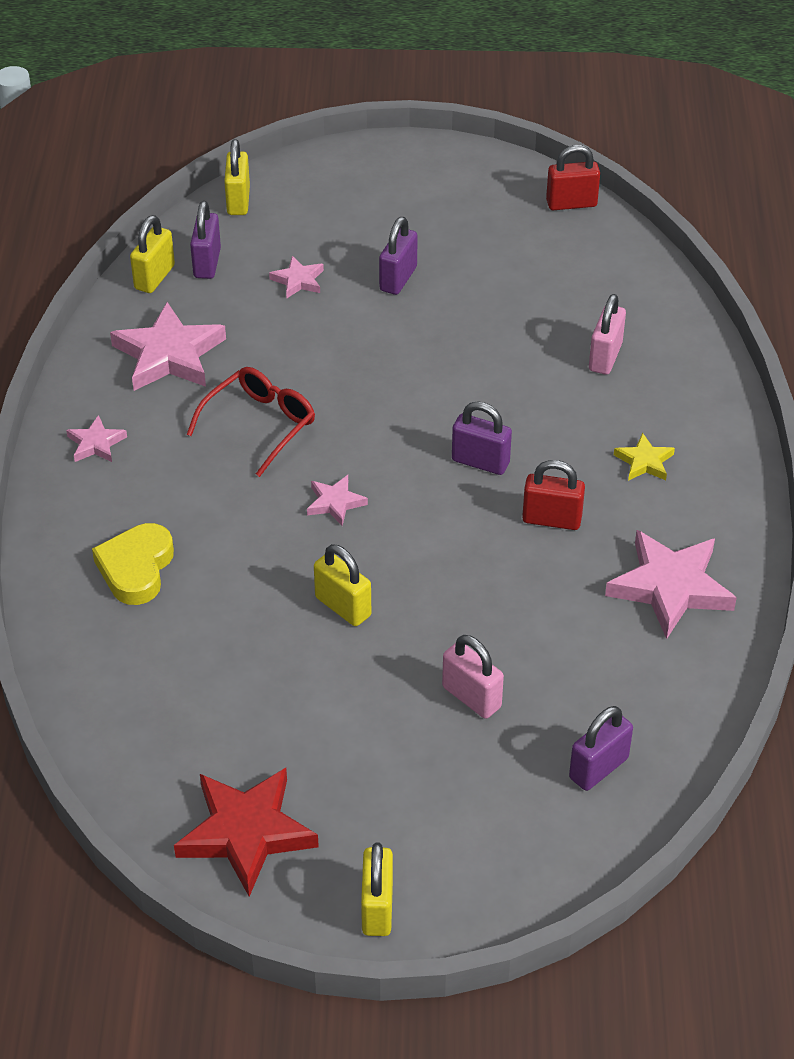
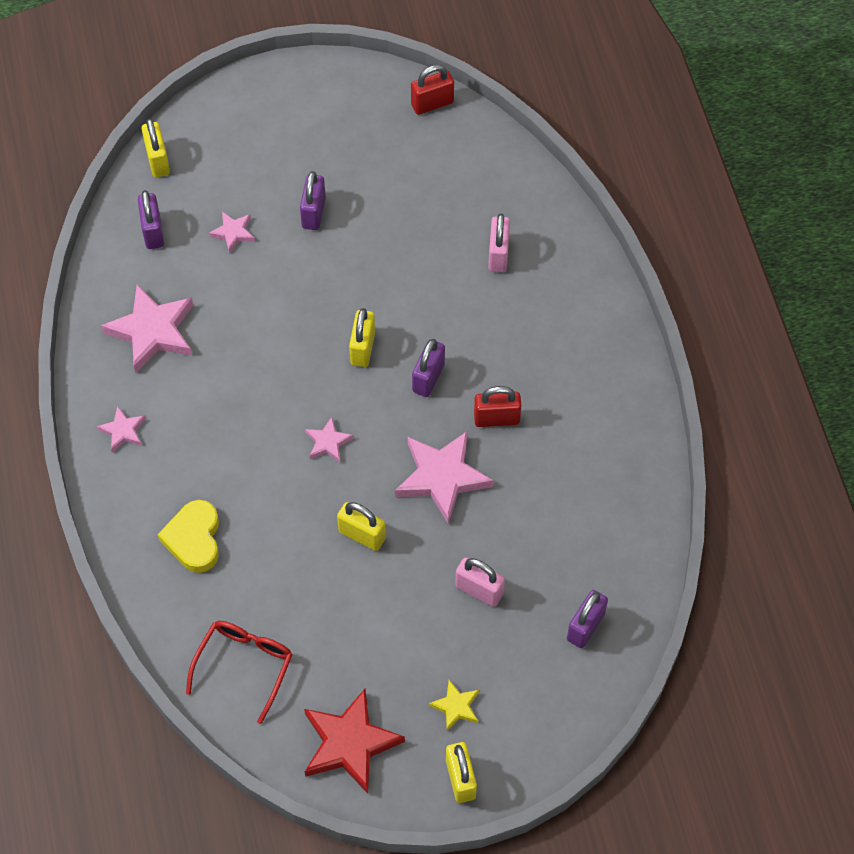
camera: 15 degrees left, 15 degrees up
(154, 277) = (114, 256): yellow padlock -> yellow padlock (362, 348)
(259, 425) = (246, 383): red glasses -> red glasses (244, 666)
(480, 462) = (428, 378): purple padlock -> purple padlock turned 75 degrees counterclockwise
(644, 461) = (553, 348): yellow star -> yellow star (456, 706)
(670, 587) = (599, 459): pink star -> pink star (442, 477)

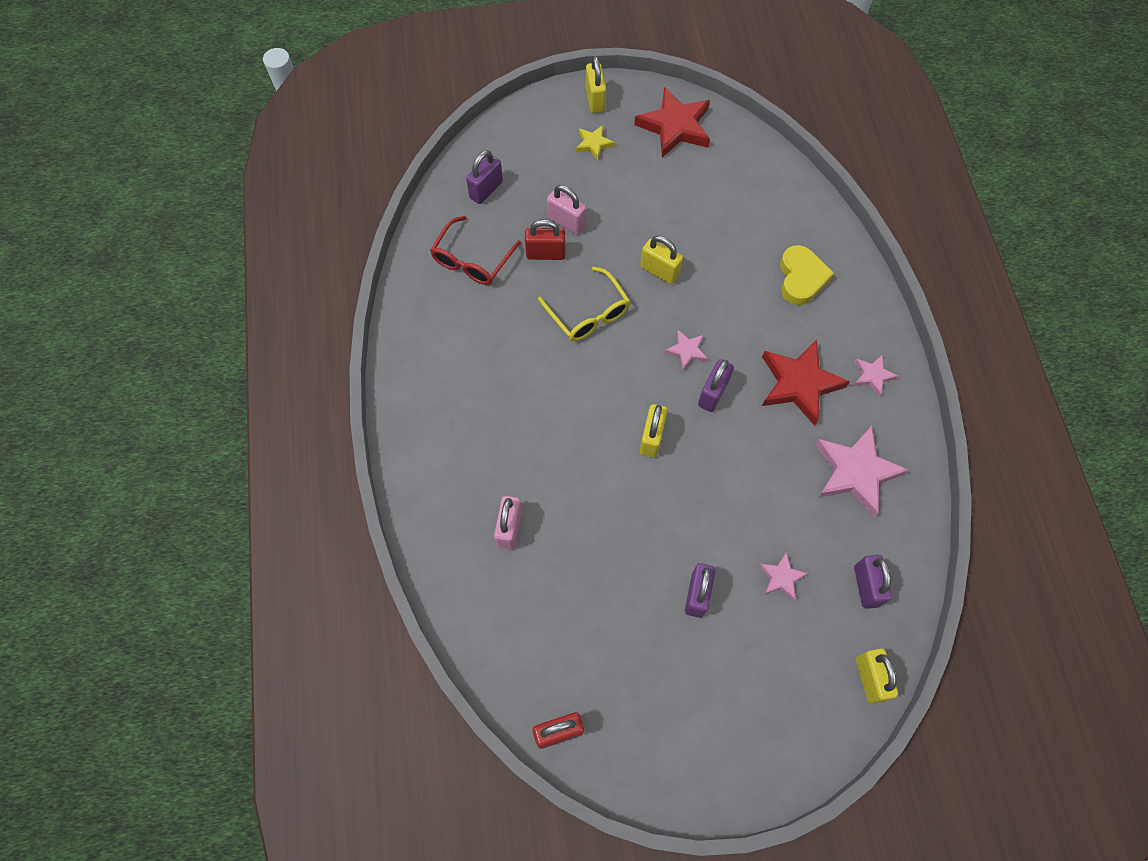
camera: 175 degrees left, 5 degrees up
(204, 416) = (799, 384): none -> red star
(244, 666) = (755, 182): red glasses -> red glasses (472, 259)
(428, 378) = (592, 403): purple padlock -> purple padlock (712, 393)
(442, 477) = (588, 313): pink star -> yellow glasses
(496, 419) = (533, 360): red padlock -> red padlock (545, 254)

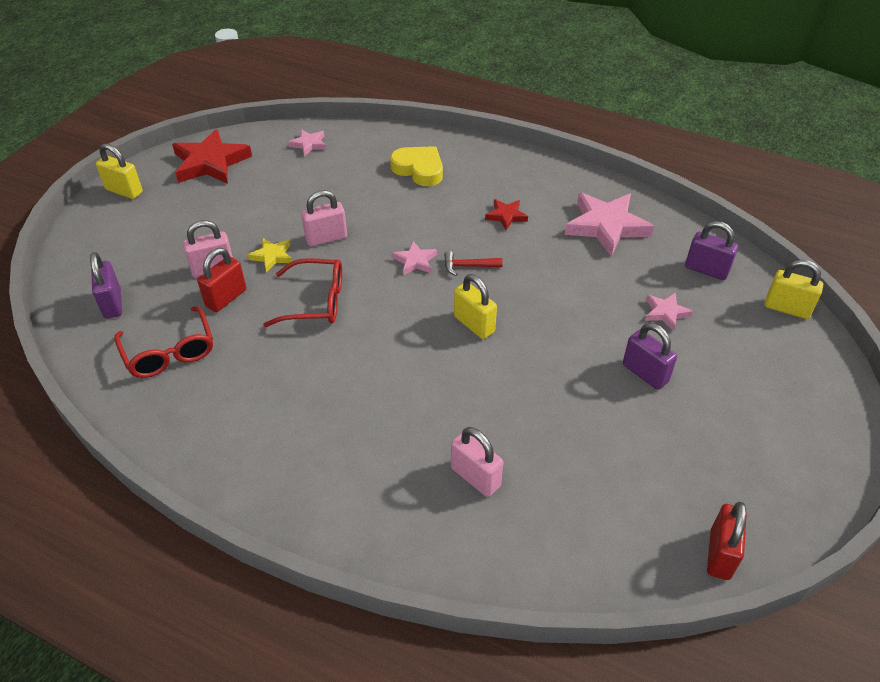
camera: 55 degrees left, 20 degrees down
(588, 313) = (314, 301): yellow glasses -> red glasses
(593, 144) = (163, 213): yellow star -> yellow star (272, 256)
(659, 271) = (326, 238): yellow padlock -> pink padlock
(712, 393) = (468, 266): purple padlock -> red hammer
(799, 384) = (506, 216): red star -> red star, size x0.50
(872, 376) = (535, 178): pink star -> pink star (309, 144)

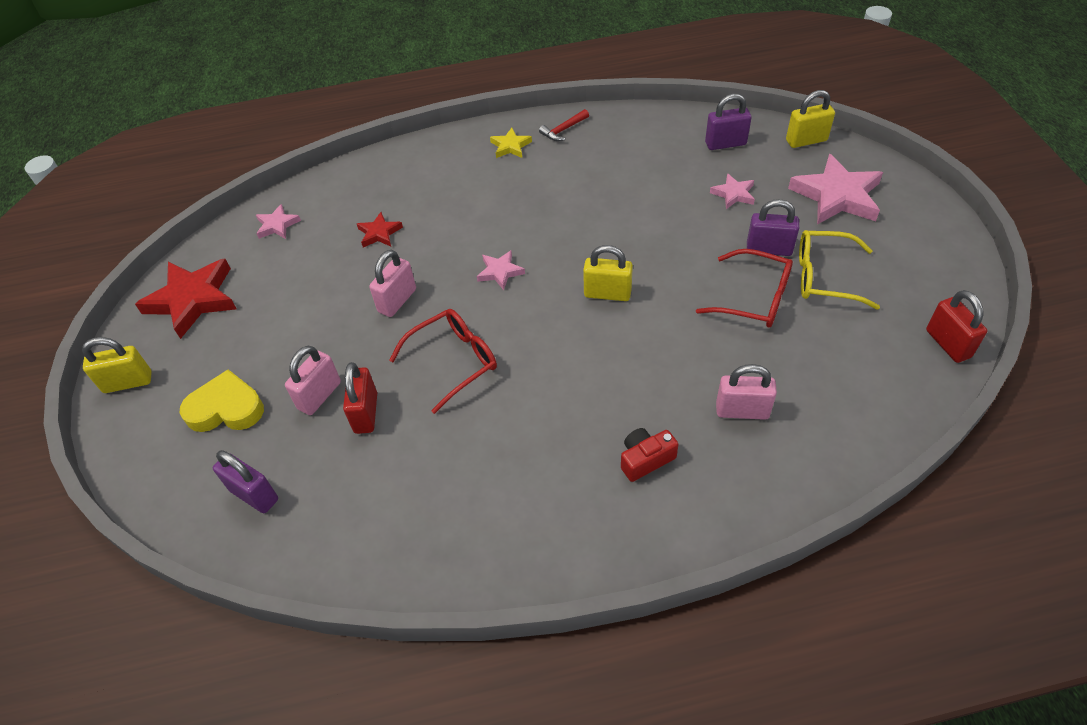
camera: 35 degrees left, 5 degrees up
(169, 351) = (369, 497): red glasses -> red glasses (753, 298)
(272, 256) = (365, 348): yellow star -> yellow star (510, 146)
(364, 458) = (645, 459): none -> red camera
(419, 169) = (411, 190): yellow heart -> yellow heart (226, 408)
(468, 266) = (549, 249): red hammer -> red hammer (563, 130)
(506, 216) = (532, 188): red star -> red star (379, 233)
(606, 226) = (619, 151): pink star -> pink star (837, 196)
(670, 426) = (825, 277): none -> yellow glasses

